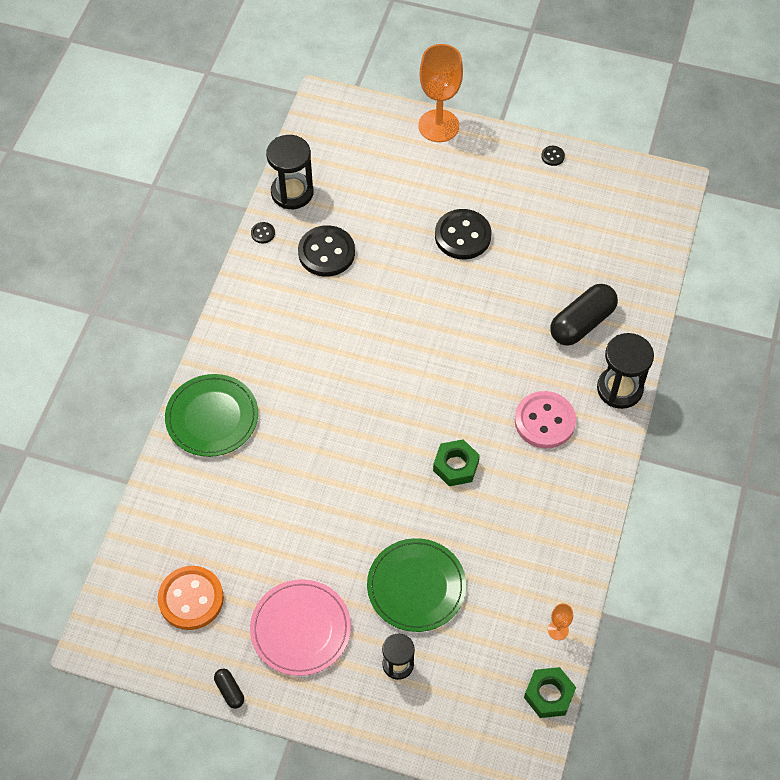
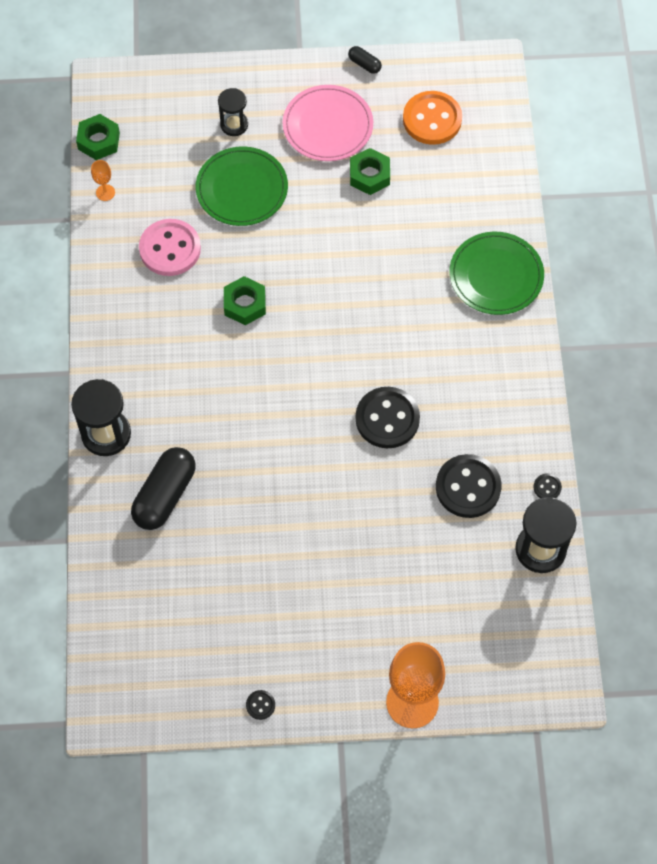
camera: 160 degrees right, 5 degrees up
(282, 558) = (369, 175): none -> green nut
(462, 236) = (328, 559): black button -> black button (387, 419)
(544, 421) = (172, 375): pink button -> pink button (170, 249)

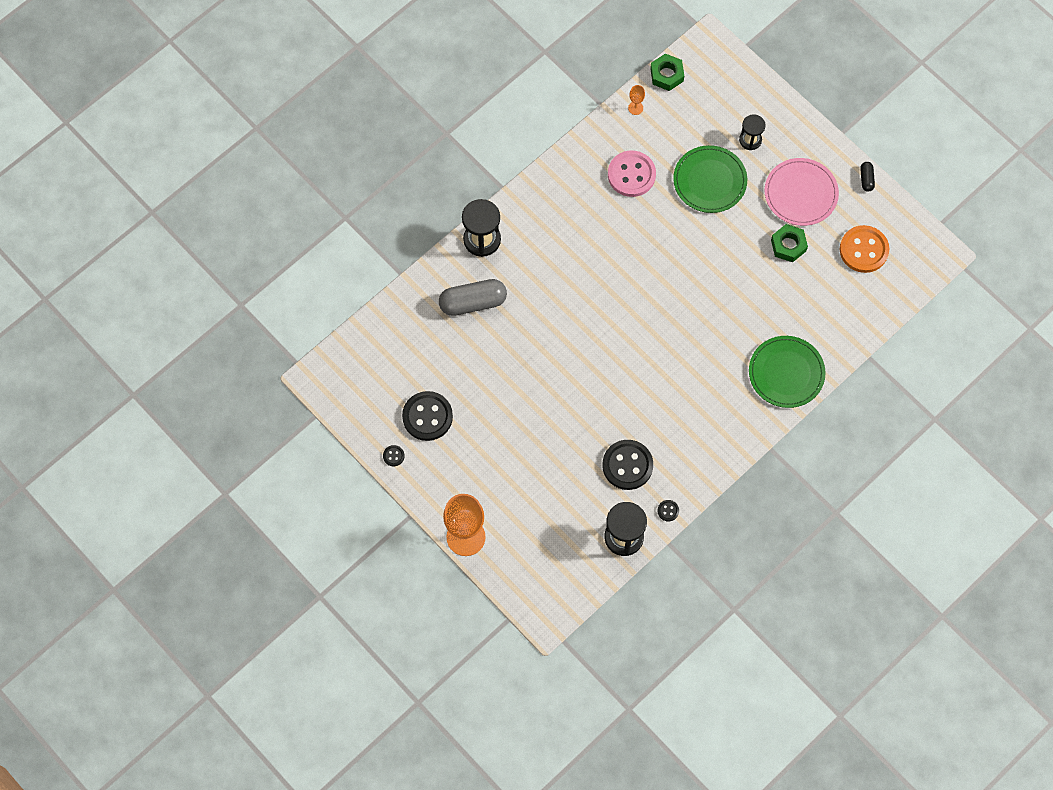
camera: 50 degrees right, 5 degrees up
(165, 495) = (473, 302): black capsule -> grey capsule
(245, 304) = (633, 246): green nut -> none
(387, 419) = (631, 385): black button -> black button (427, 417)

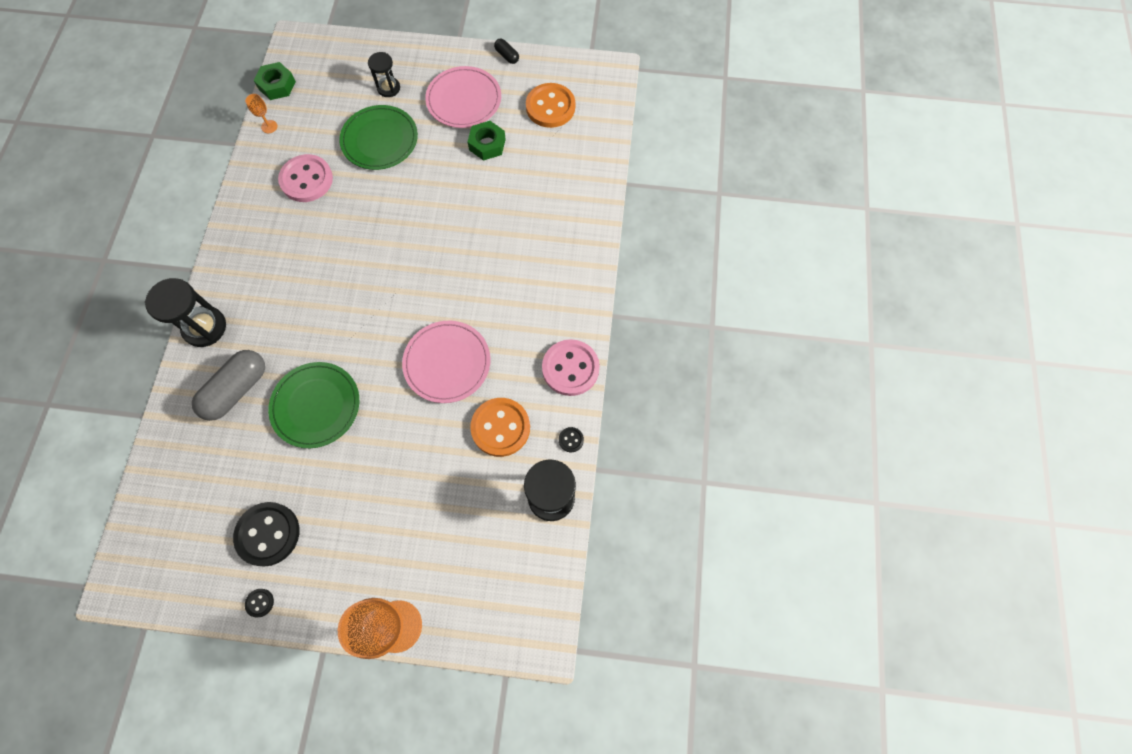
camera: 40 degrees left, 0 degrees up
(626, 392) = (447, 363): none -> pink plate
(627, 465) = (500, 428): black button -> orange button
(708, 463) = (570, 368): none -> pink button
(786, 373) = (571, 244): green plate -> green plate (316, 406)

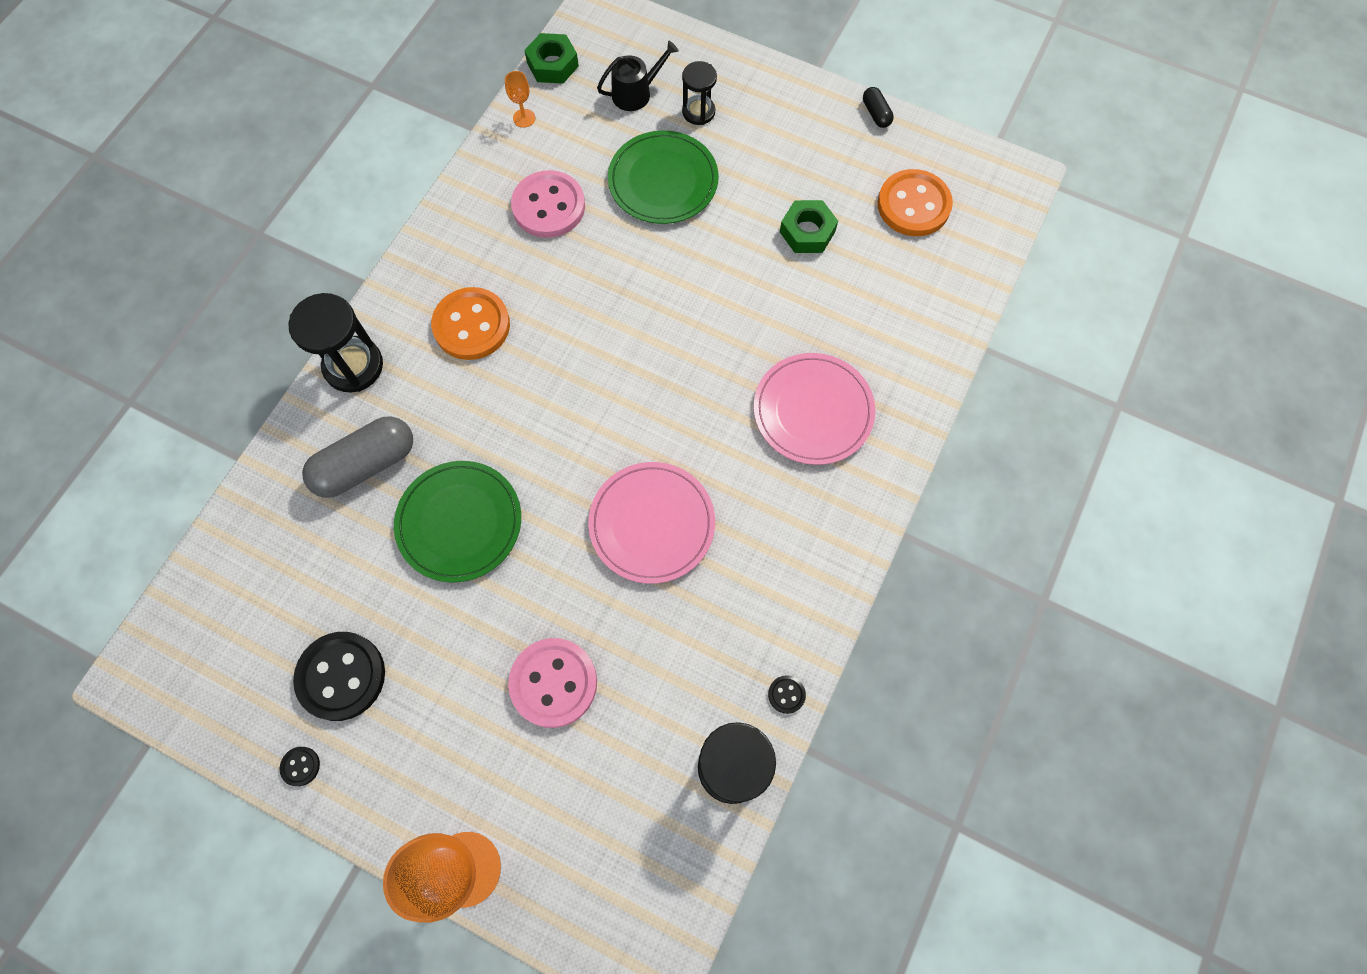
camera: 20 degrees right, 0 degrees up
(341, 88) = (636, 93): none -> black watering can
(464, 100) = (795, 158): pink plate -> pink plate (813, 411)
(500, 428) = (694, 641): orange button -> orange button (471, 325)
(570, 368) = (819, 591): pink button -> pink button (553, 683)

